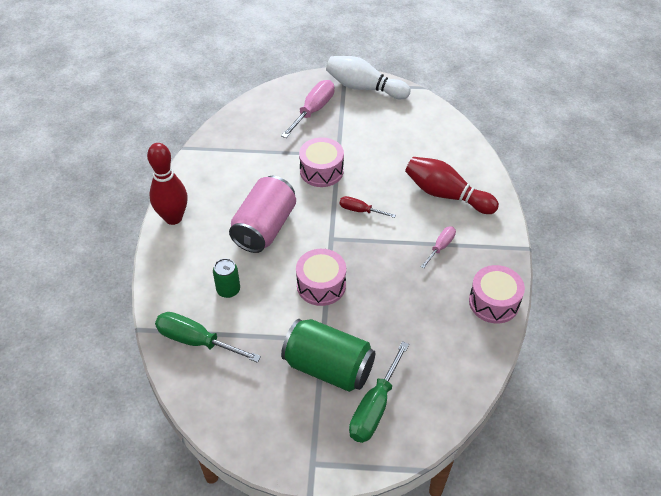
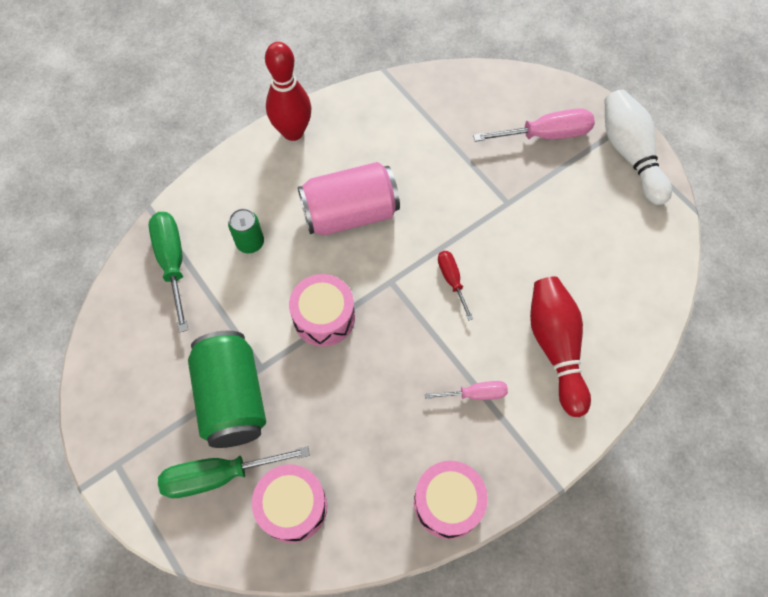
camera: 50 degrees right, 15 degrees up
(321, 171) = (470, 205): pink drum -> pink drum (292, 506)

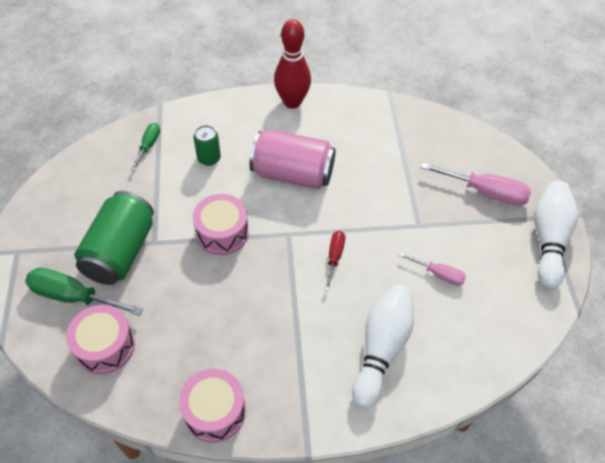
camera: 30 degrees right, 10 degrees down
(172, 263) = (148, 145): green screwdriver -> green screwdriver, size x0.58
(475, 394) = (293, 346): pink screwdriver -> pink screwdriver (439, 274)
(555, 347) = (381, 348): red bowling pin -> white bowling pin

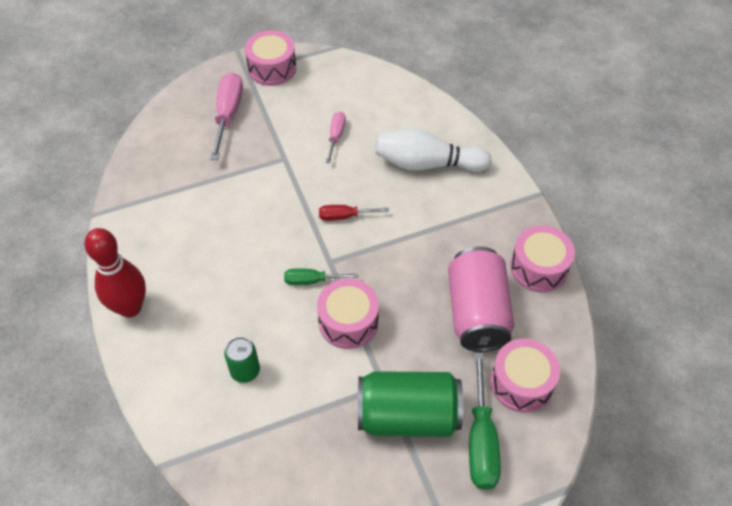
camera: 105 degrees left, 0 degrees up
(148, 145) = (241, 450): green screwdriver -> green screwdriver (312, 281)
(292, 174) = (247, 278): pink can -> pink can (477, 312)
(548, 240) = (272, 68): white bowling pin -> pink drum

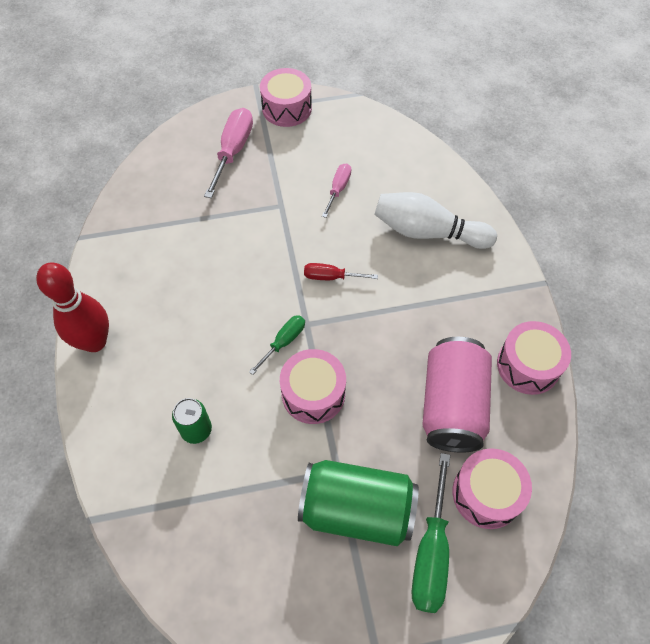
camera: 10 degrees right, 5 degrees up
(312, 281) = (284, 342): green screwdriver -> green screwdriver turned 120 degrees clockwise

